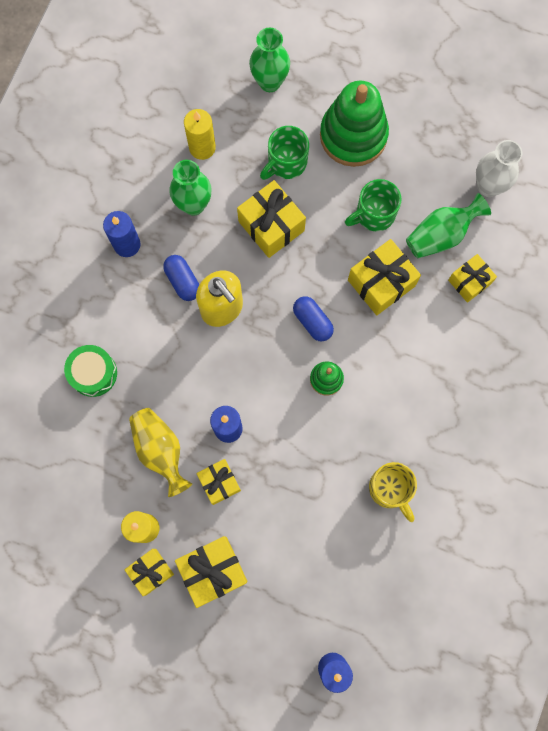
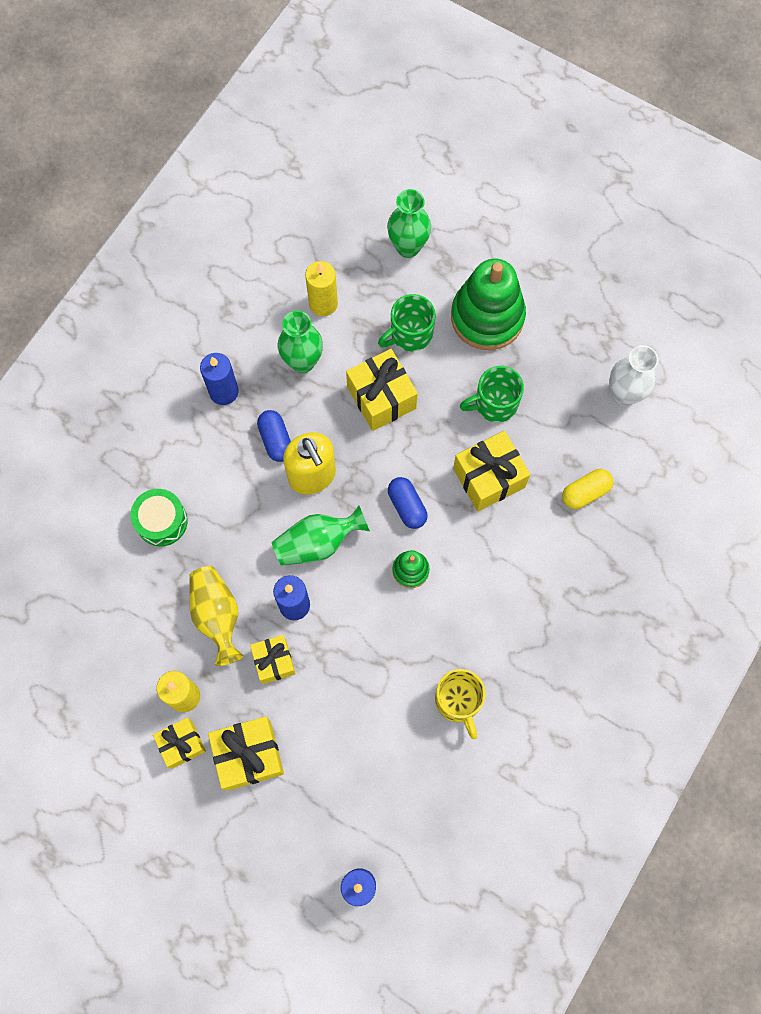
camera: 10 degrees right, 5 degrees down
(441, 235) = (563, 437): green vase -> green vase (317, 543)
(469, 282) = (585, 492): yellow gift -> yellow capsule

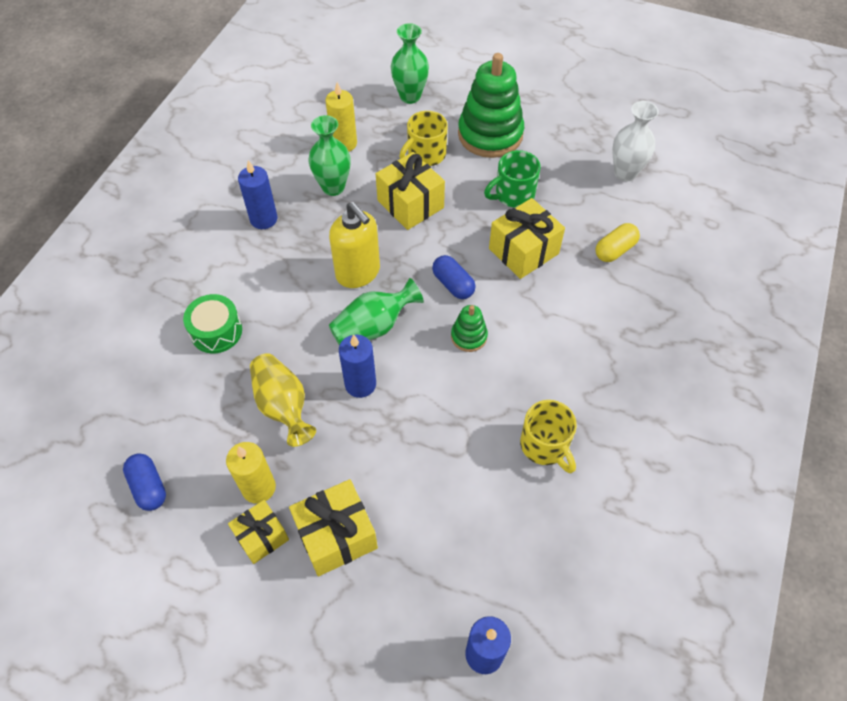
camera: 10 degrees left, 15 degrees down
(274, 661) = (348, 439): yellow gift -> none
(275, 440) = (318, 249): blue capsule -> blue capsule (148, 487)
(410, 334) = (425, 155): green mug -> yellow mug

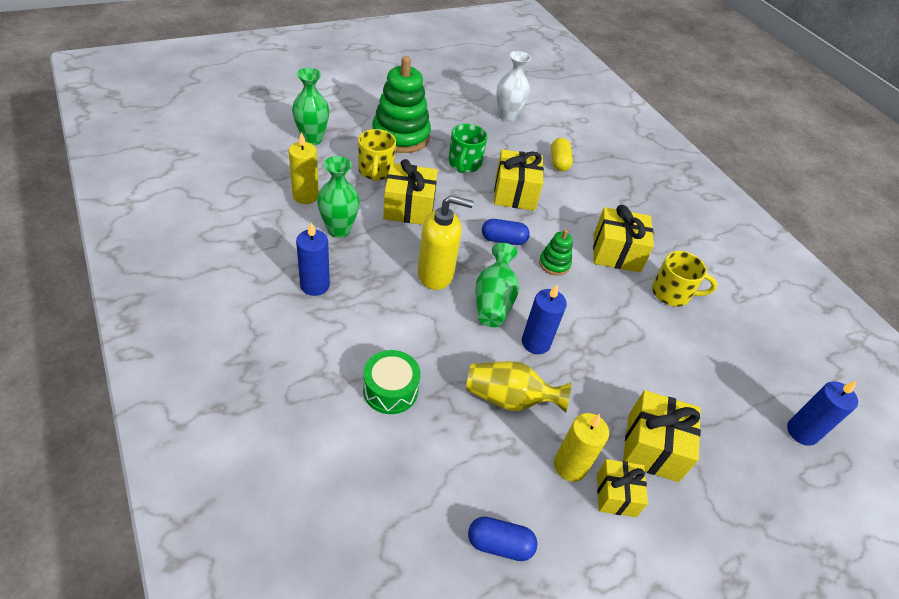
camera: 55 degrees left, 10 degrees down
(544, 370) = (616, 253): none -> yellow gift

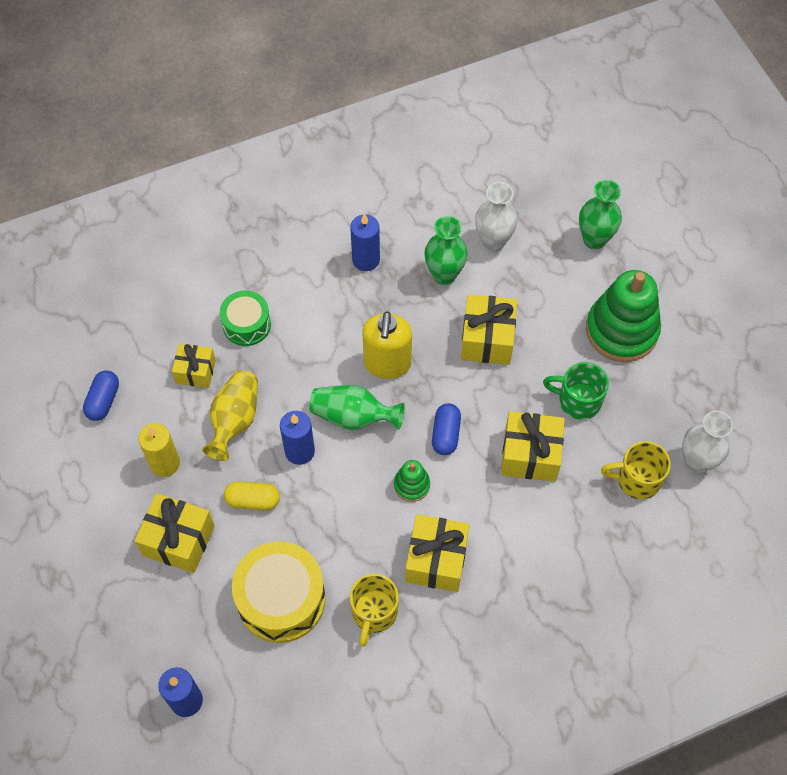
camera: 100 degrees right, 15 degrees up
(305, 196) = (493, 241): yellow candle -> white vase
(376, 171) = (547, 305): yellow mug -> yellow mug (637, 479)
(559, 162) = (604, 518): yellow capsule -> yellow capsule (253, 500)
(616, 495) = (135, 497): yellow gift -> yellow gift (195, 371)
(683, 358) = (281, 599): none -> yellow drum

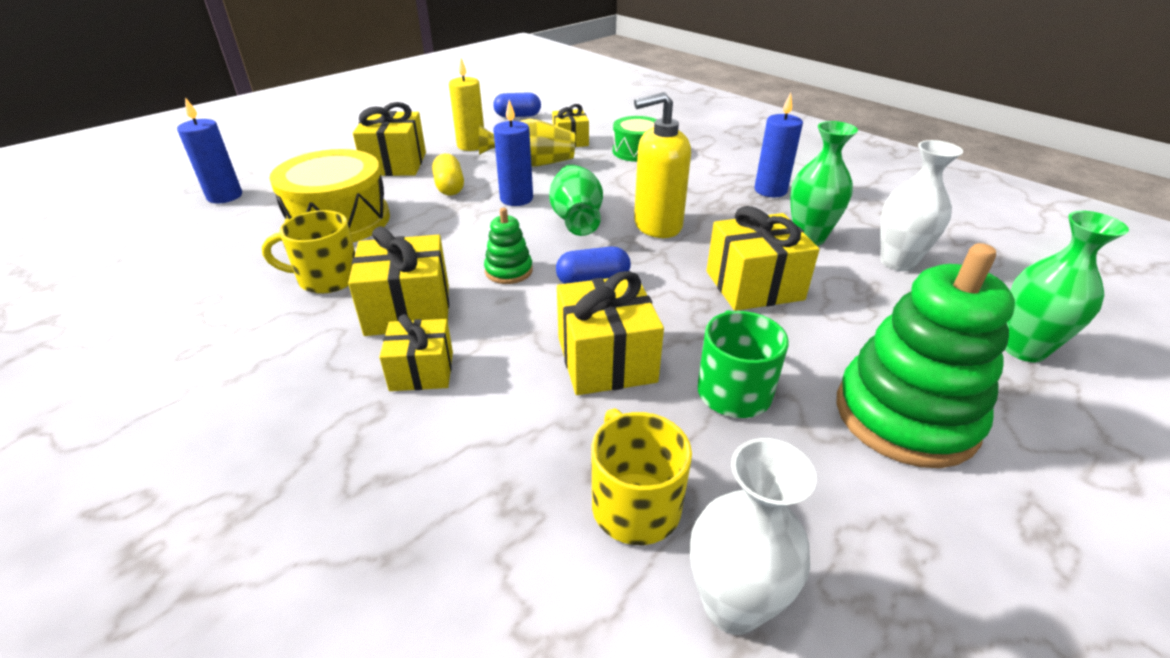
camera: 70 degrees right, 25 degrees down
(506, 561) = (422, 371): none -> yellow gift

